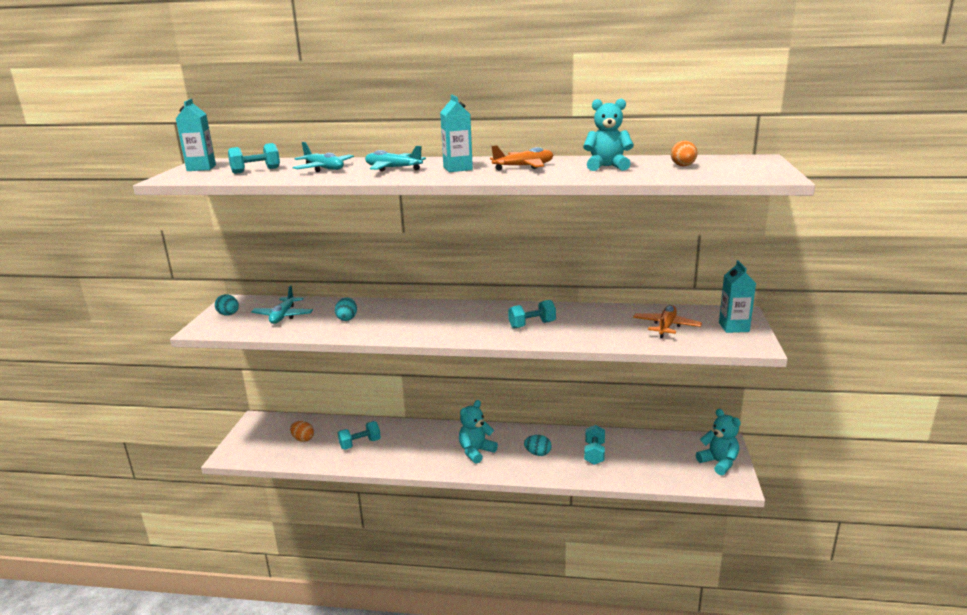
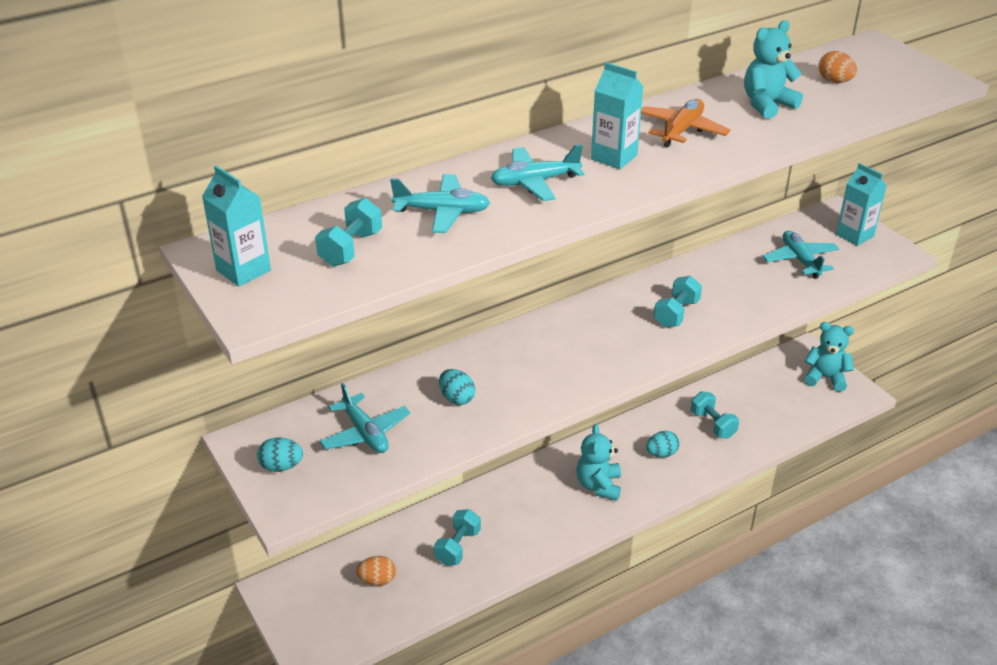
camera: 40 degrees left, 15 degrees up
(666, 327) = (800, 260): orange plane -> turquoise plane

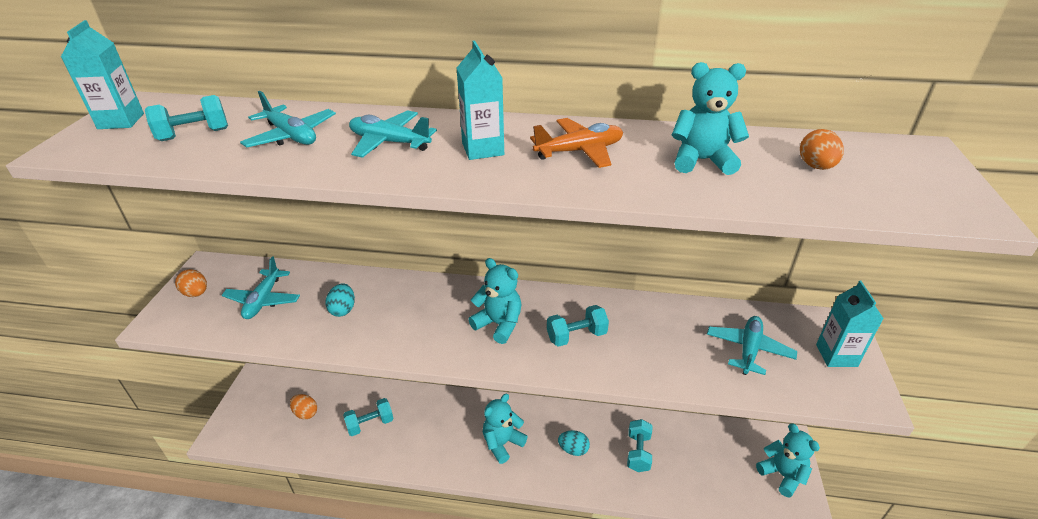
camera: 40 degrees right, 0 degrees up
(281, 466) = (196, 293): turquoise egg -> orange egg
(607, 337) = (499, 324): none -> turquoise teddy bear

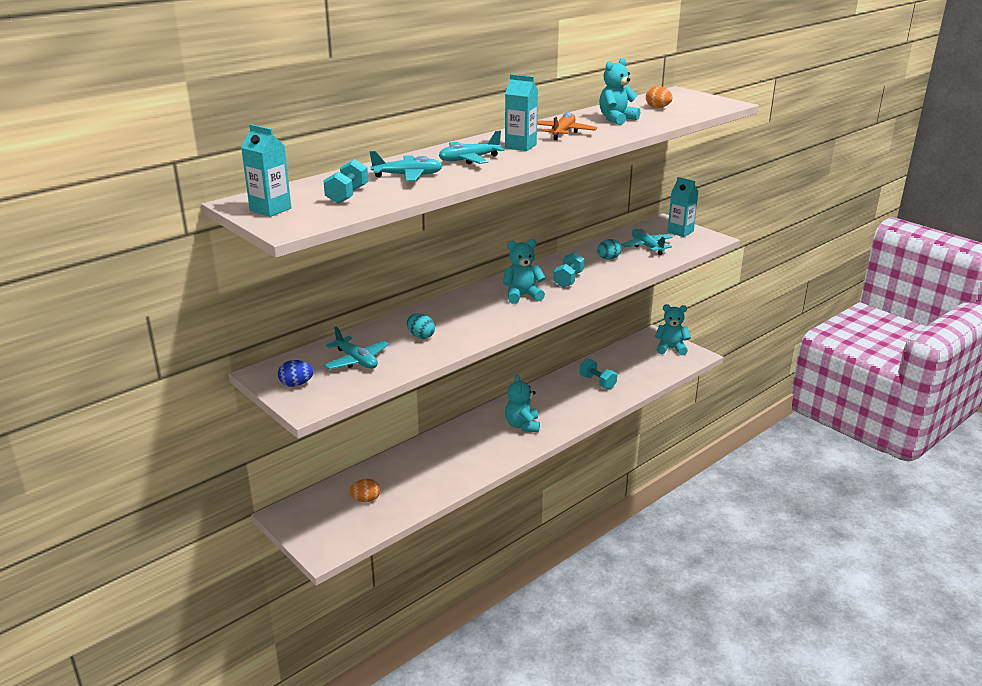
camera: 50 degrees left, 10 degrees down
(196, 293) = (296, 384): orange egg -> blue egg
(370, 424) = (424, 473): turquoise dumbbell -> none
(573, 449) = (564, 402): turquoise egg -> turquoise egg (608, 259)

